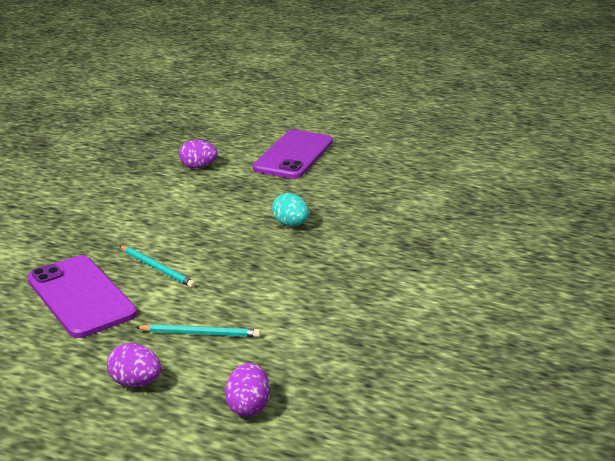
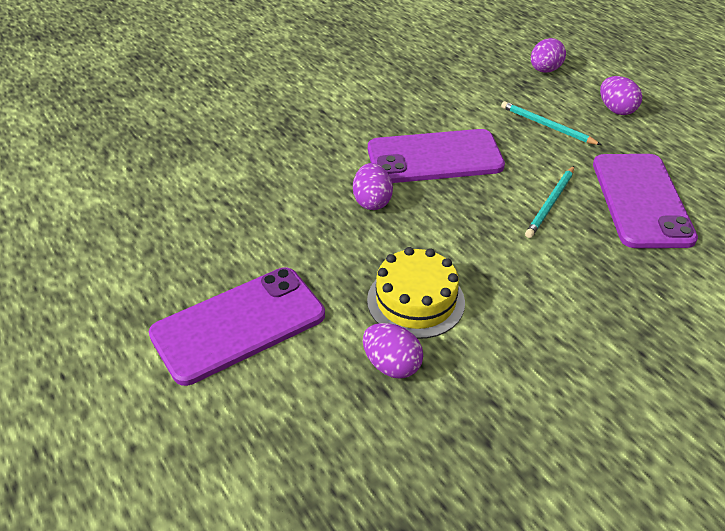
camera: 145 degrees left, 15 degrees up
(157, 268) = (550, 203): turquoise pencil -> turquoise pencil turned 135 degrees counterclockwise
(209, 190) = (415, 301): none -> yellow cake
(277, 267) = (434, 158): none -> purple phone
(291, 224) = (372, 201): turquoise egg -> purple egg

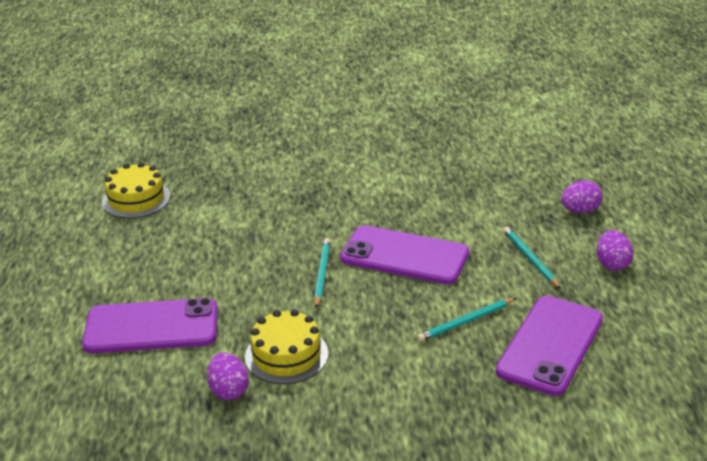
camera: 30 degrees right, 10 degrees down
(92, 183) = (136, 199): none -> yellow cake
(372, 201) = (322, 274): purple egg -> turquoise pencil

